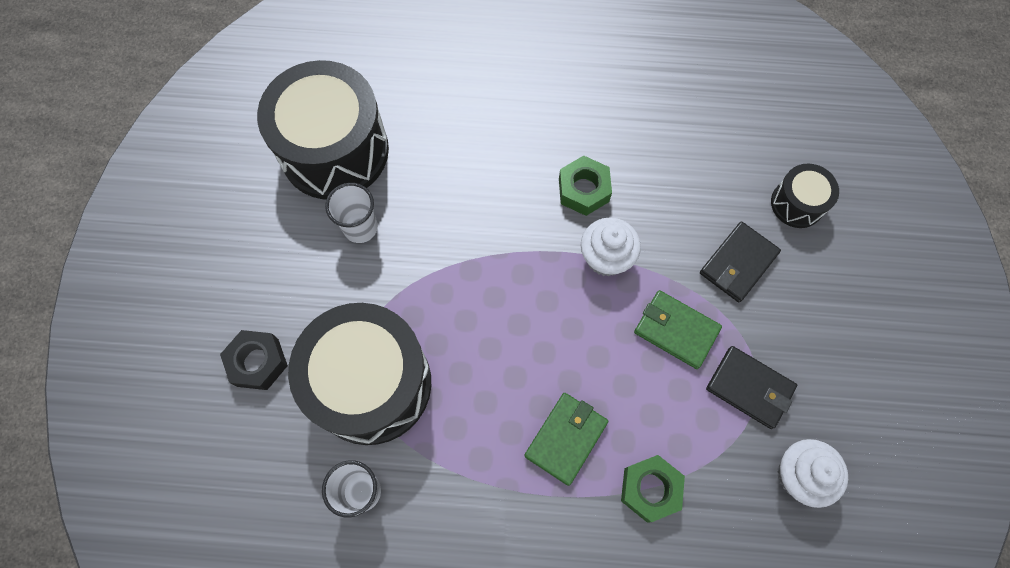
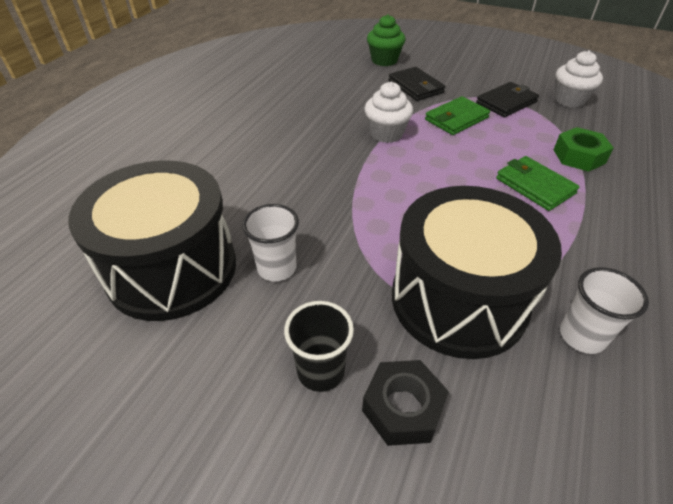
camera: 70 degrees left, 25 degrees down
(272, 298) = (321, 371): none -> black cup
(583, 190) = (324, 130): green nut -> none
(797, 204) = (384, 60): black drum -> green cupcake

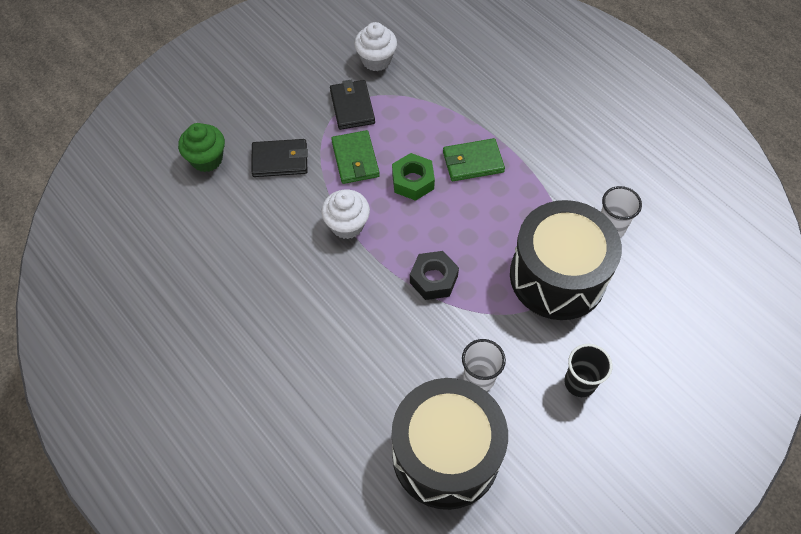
camera: 65 degrees left, 15 degrees up
(402, 408) = (621, 348): black nut -> black nut (433, 279)
(579, 156) = (454, 110): green nut -> green nut (413, 181)

